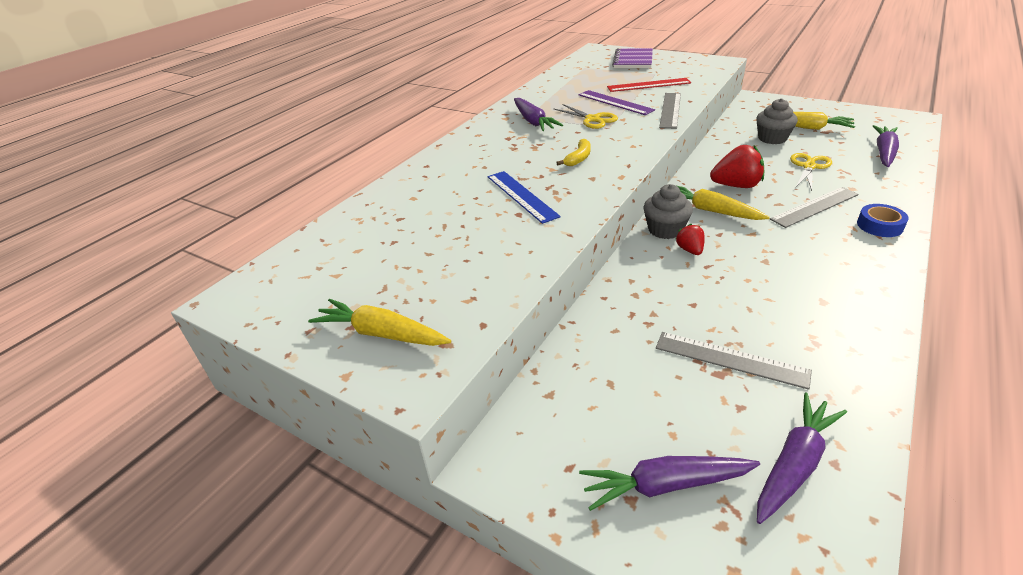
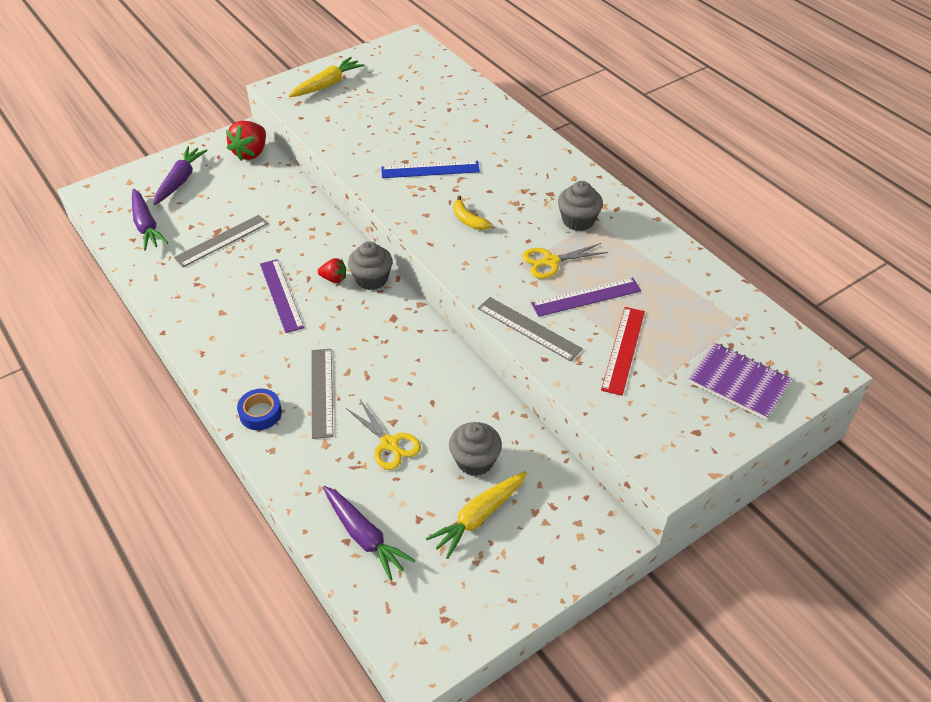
camera: 110 degrees right, 10 degrees up
(533, 121) = (578, 220): purple carrot -> grey cupcake
(710, 210) = (375, 321): yellow carrot -> none
(736, 186) = (400, 363): red strawberry -> red strawberry (251, 153)
(750, 272) = (281, 295): none -> purple ruler

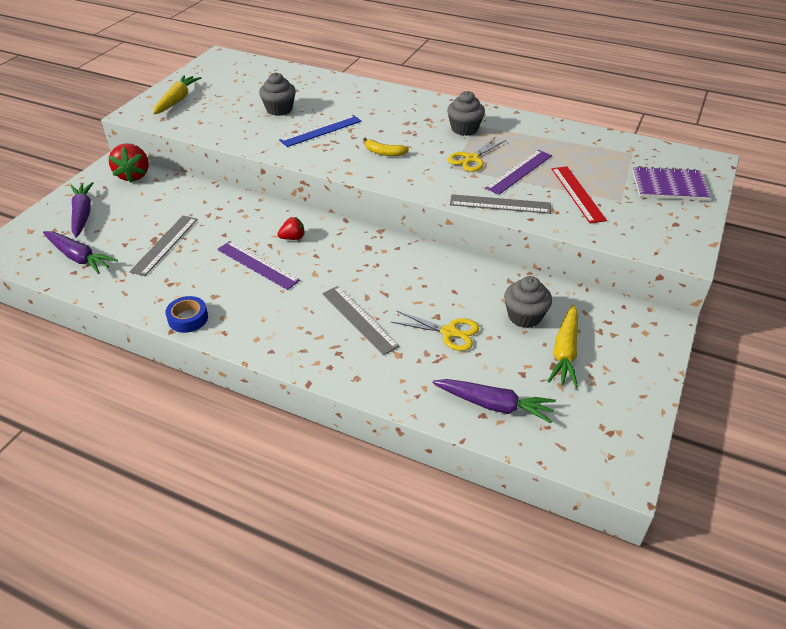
camera: 30 degrees left, 5 degrees down
(260, 413) = (321, 355): blue tape -> blue tape (188, 318)
(372, 279) = (325, 227): grey cupcake -> grey cupcake (279, 109)

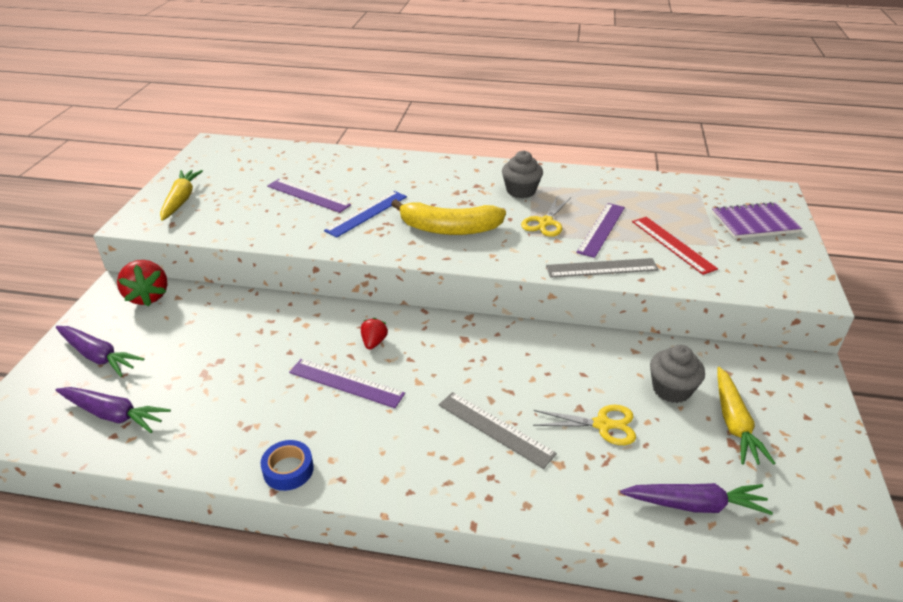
camera: 15 degrees left, 5 degrees down
(82, 214) = (98, 356): purple carrot -> purple carrot turned 150 degrees clockwise
(164, 245) = (220, 378): grey ruler -> none
(279, 109) = (308, 195): grey cupcake -> purple ruler
(293, 238) = (374, 342): red strawberry -> red strawberry turned 45 degrees counterclockwise
(384, 153) = (449, 229): yellow banana -> yellow banana, size x2.08

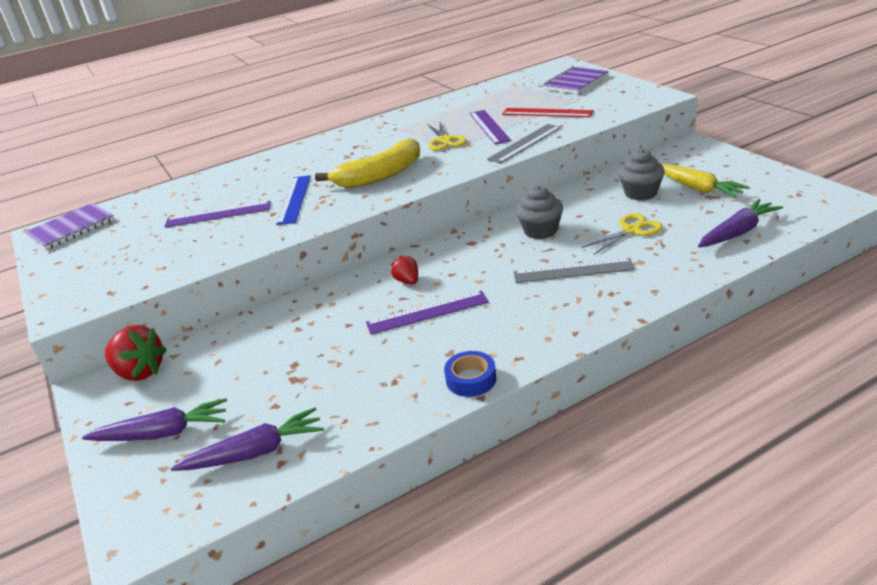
camera: 35 degrees left, 5 degrees down
(181, 200) = (87, 275): yellow carrot -> none
(226, 151) = (71, 228): none -> purple notebook
(521, 191) = (395, 134): grey cupcake -> grey cupcake (540, 231)

